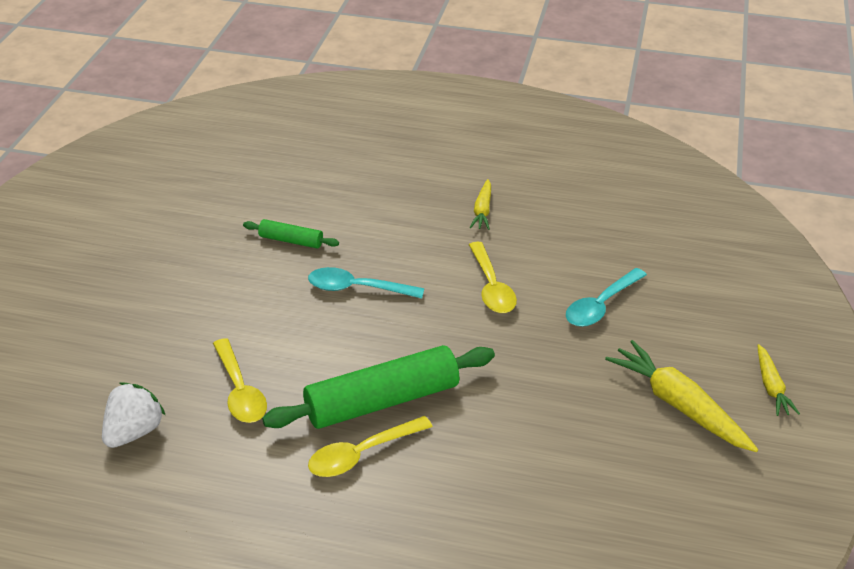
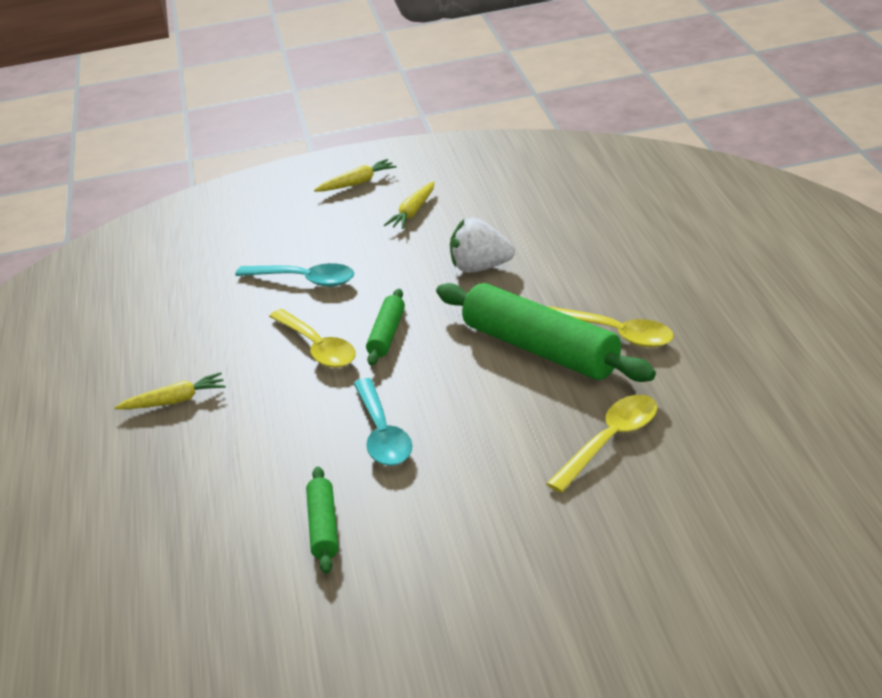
camera: 110 degrees left, 5 degrees down
(134, 432) = (736, 484): white strawberry -> white strawberry (480, 267)
(478, 326) = (387, 334): none -> green rolling pin
(491, 287) = (317, 347): yellow spoon -> yellow spoon turned 90 degrees clockwise
(678, 405) = (413, 212): yellow carrot -> yellow carrot, size x0.56

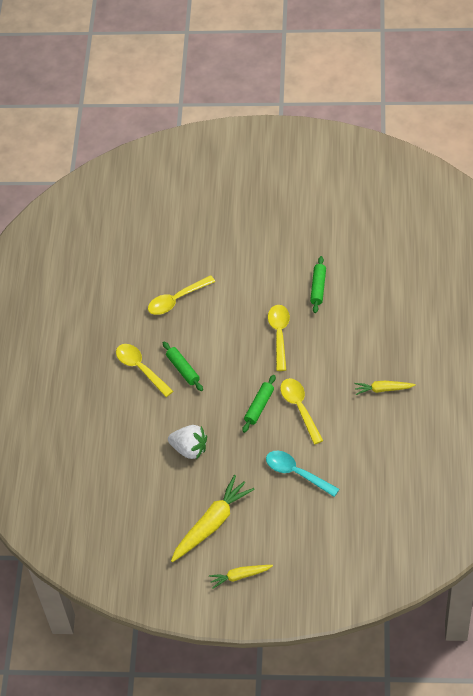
camera: 165 degrees left, 20 degrees up
(382, 434) = (279, 334): turquoise spoon -> yellow spoon
(413, 212) = (212, 523): yellow carrot -> yellow carrot, size x1.78
(540, 349) = (183, 369): green rolling pin -> green rolling pin, size x0.49

